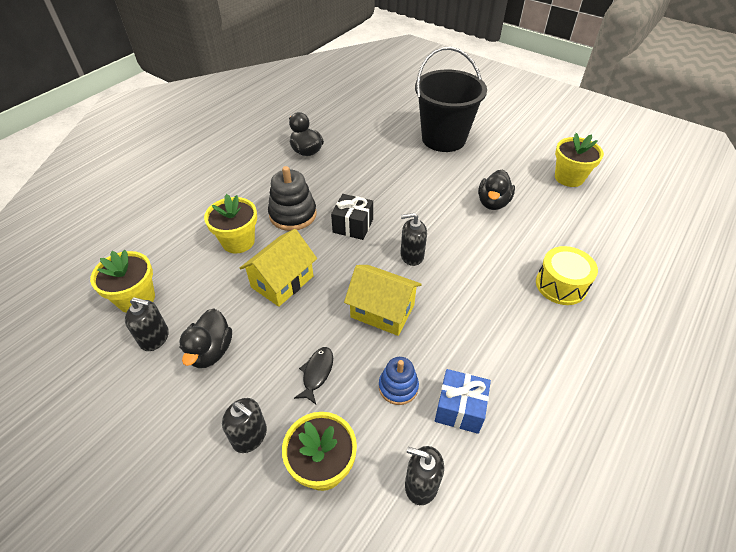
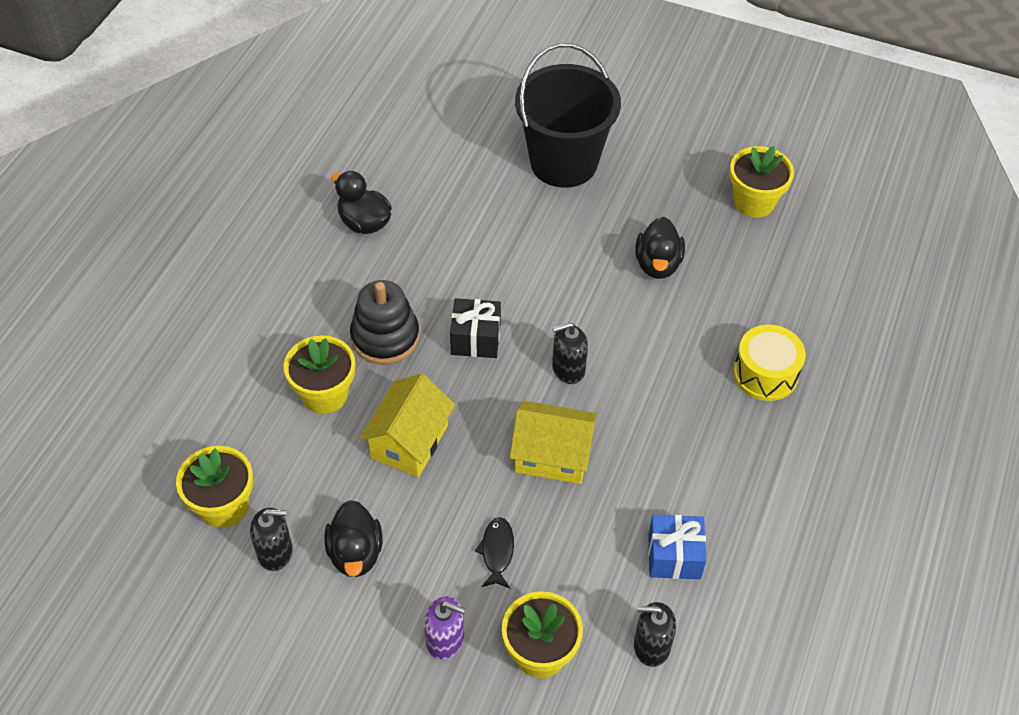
camera: 15 degrees left, 5 degrees up
(250, 436) = (445, 640): black soap dispenser -> purple soap dispenser
(398, 387) = (598, 546): blue stacking toy -> none

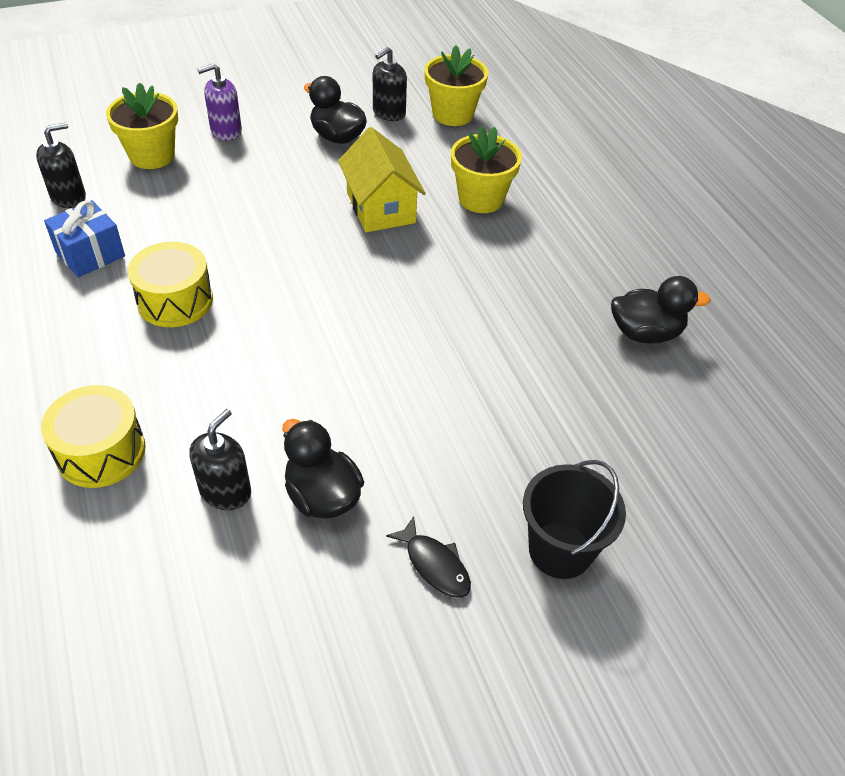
camera: 135 degrees right, 5 degrees down
(385, 337) = (493, 259): black stacking toy -> none
(475, 339) = (420, 303): black gift -> none
(497, 552) = (239, 186): black fish -> black fish (434, 564)
(552, 455) = (257, 261): yellow house -> none
(563, 162) = (560, 550): black bucket -> black bucket, size x0.60
(568, 369) = (311, 330): black soap dispenser -> black soap dispenser (225, 491)
(641, 460) = (175, 300): none -> yellow drum
(754, 202) = (273, 686): yellow flower pot -> none

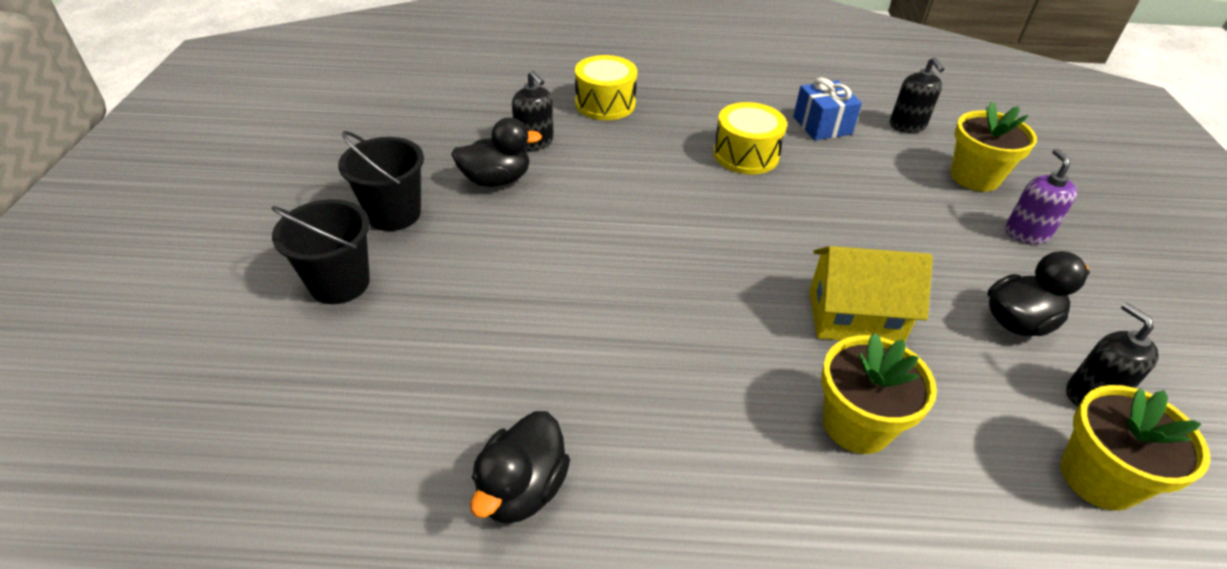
camera: 115 degrees right, 5 degrees down
(434, 564) = (394, 214): black fish -> black bucket

